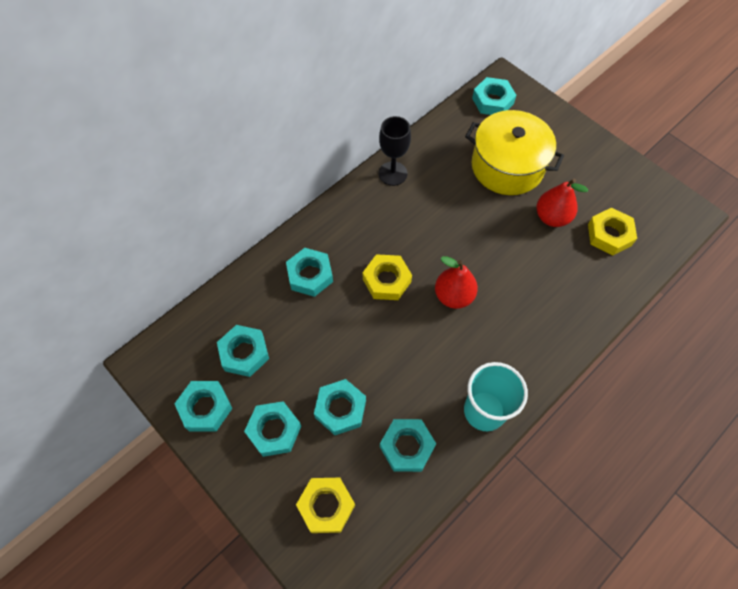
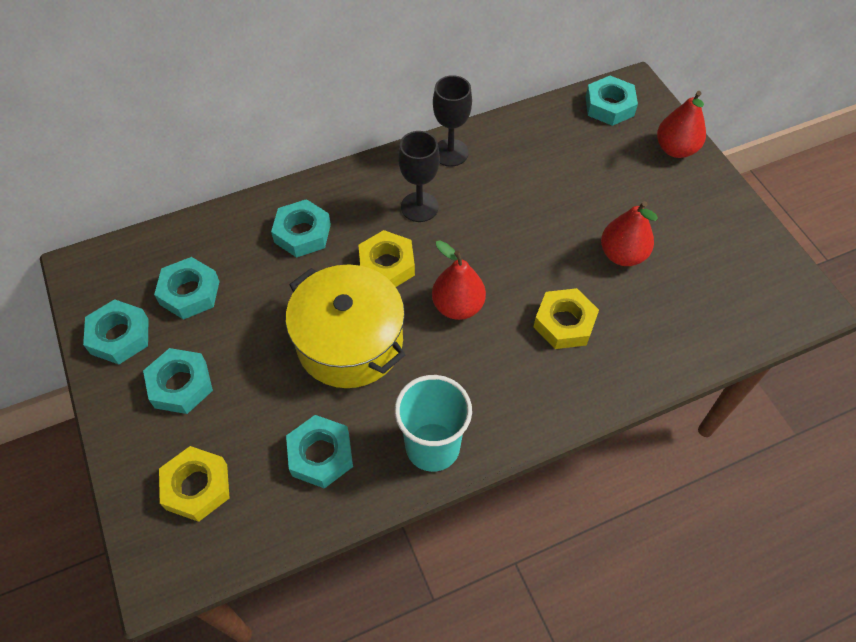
camera: 20 degrees right, 5 degrees down
(340, 409) = (265, 387): turquoise nut -> none
(389, 225) = (419, 207): none -> black goblet
(507, 166) = (593, 182): yellow pot -> yellow pot (349, 342)
(554, 122) = (675, 149): none -> red pear
(609, 235) = (687, 296): yellow nut -> yellow nut (564, 323)

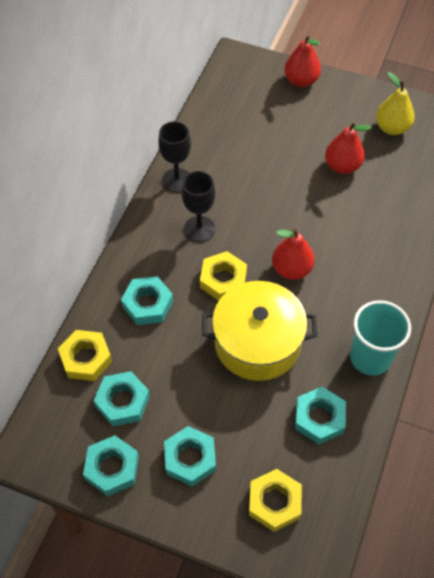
camera: 45 degrees left, 0 degrees up
(564, 323) = (357, 230): yellow nut -> yellow nut (86, 358)
(609, 106) = (236, 80): turquoise nut -> none
(721, 258) = (392, 128): none -> yellow pear

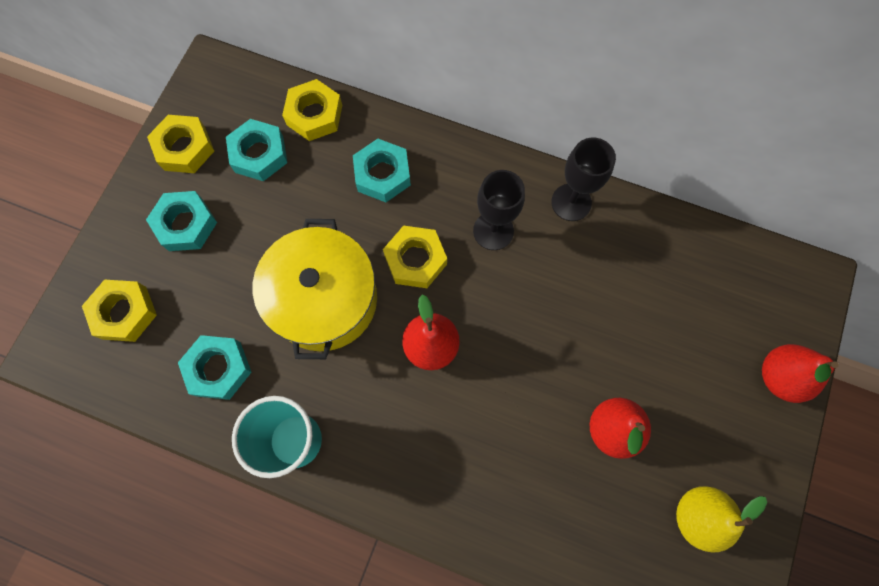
camera: 90 degrees right, 15 degrees up
(112, 468) = (184, 148): turquoise nut -> yellow nut

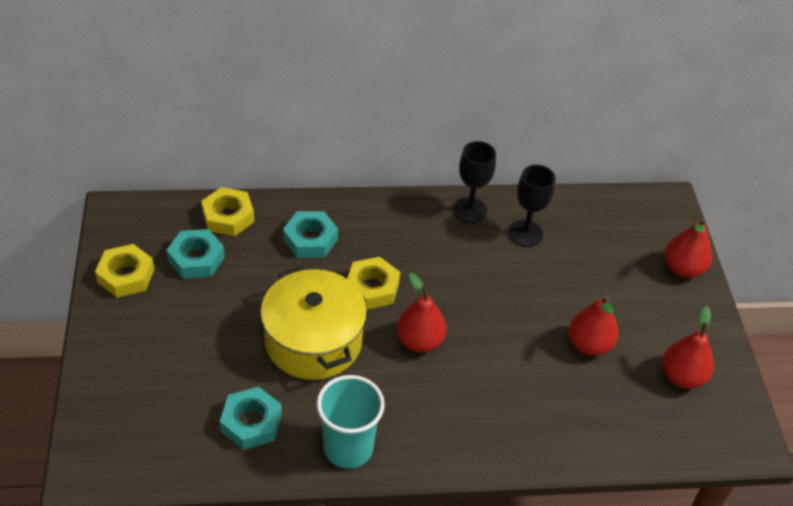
camera: 30 degrees left, 25 degrees down
(124, 313) = (141, 413): yellow nut -> none
(185, 224) = (159, 330): turquoise nut -> none
(493, 231) = (422, 248): black goblet -> black goblet (525, 233)
(697, 516) = (682, 376): yellow pear -> red pear

